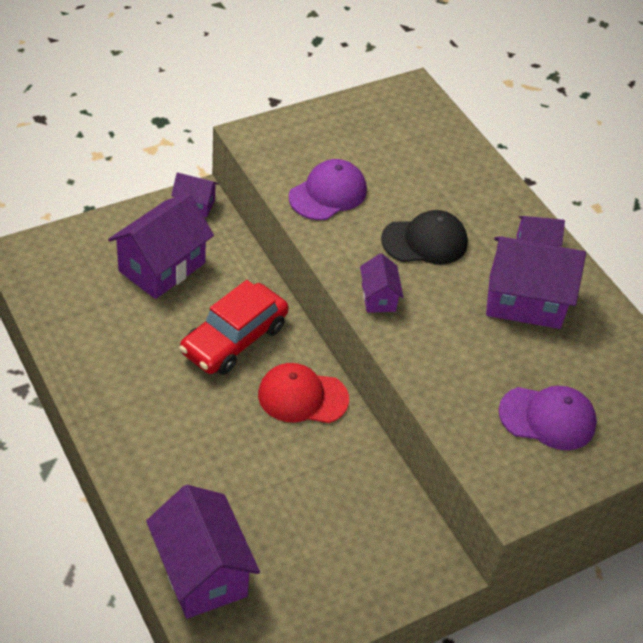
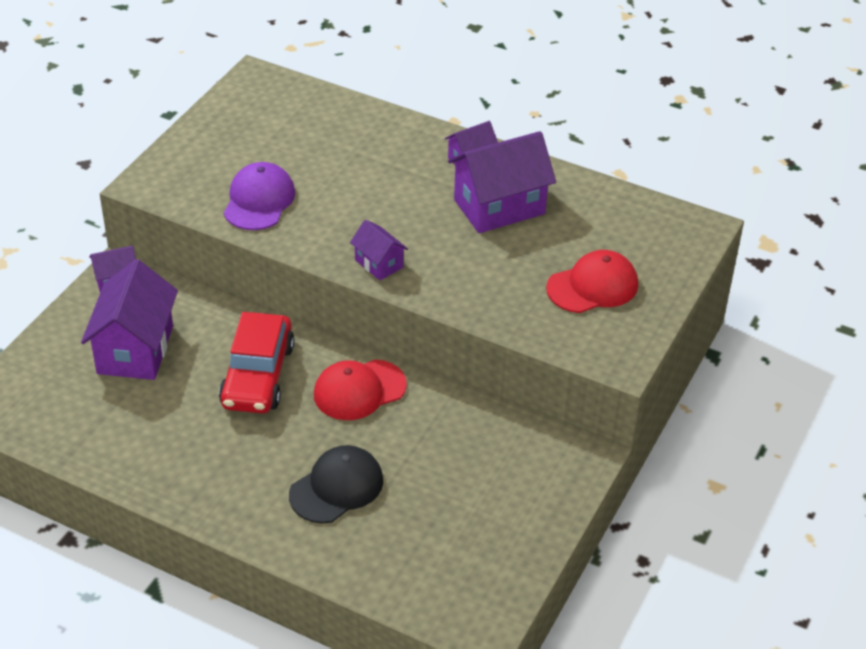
camera: 30 degrees left, 5 degrees down
(202, 572) = (397, 572): purple house -> none
(425, 241) = (377, 199): black cap -> black cap (337, 487)
(547, 418) = (593, 286): purple cap -> red cap

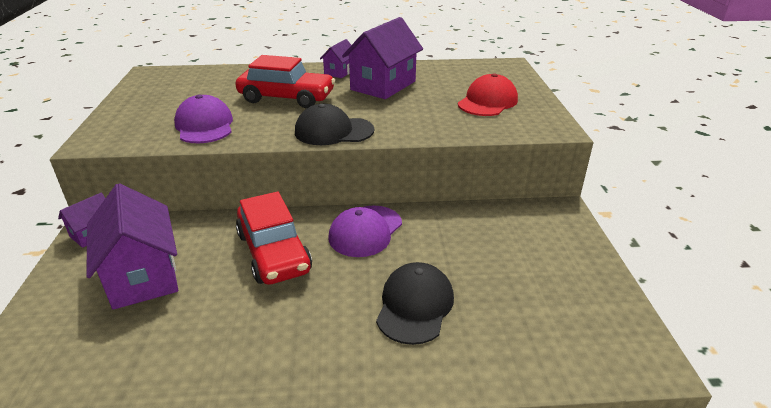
camera: 30 degrees left, 10 degrees down
(359, 390) = (365, 231): red cap -> purple cap
(372, 186) = (287, 98): none -> red car
(379, 264) = (333, 131): purple house -> black cap

